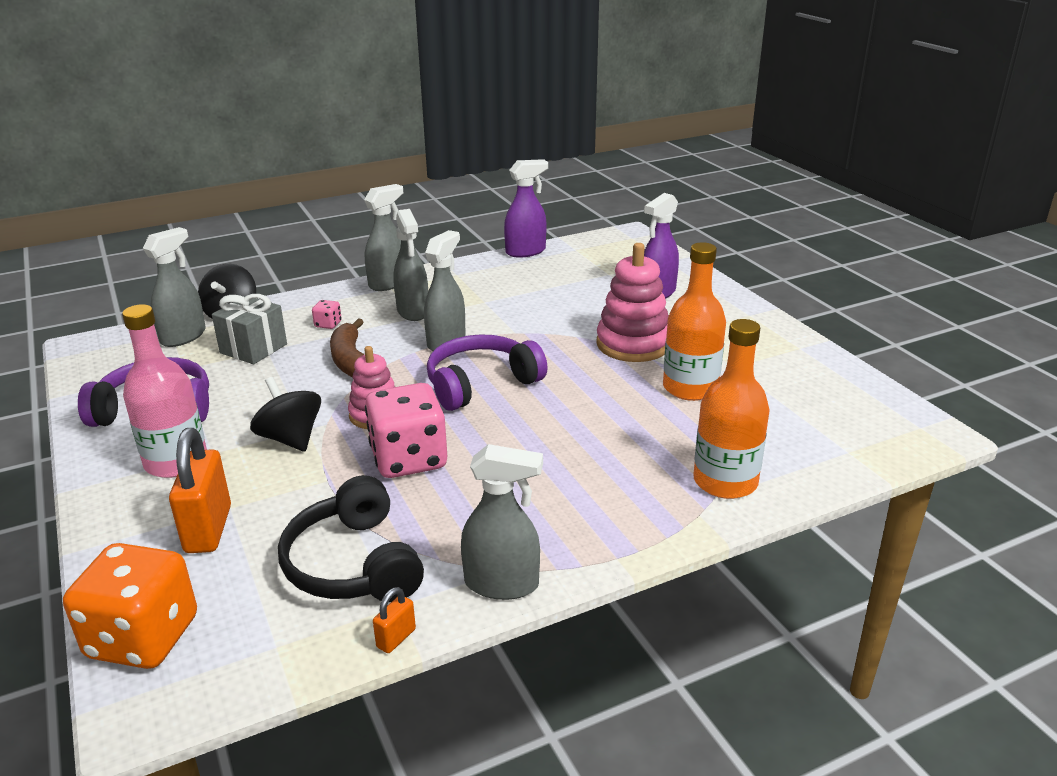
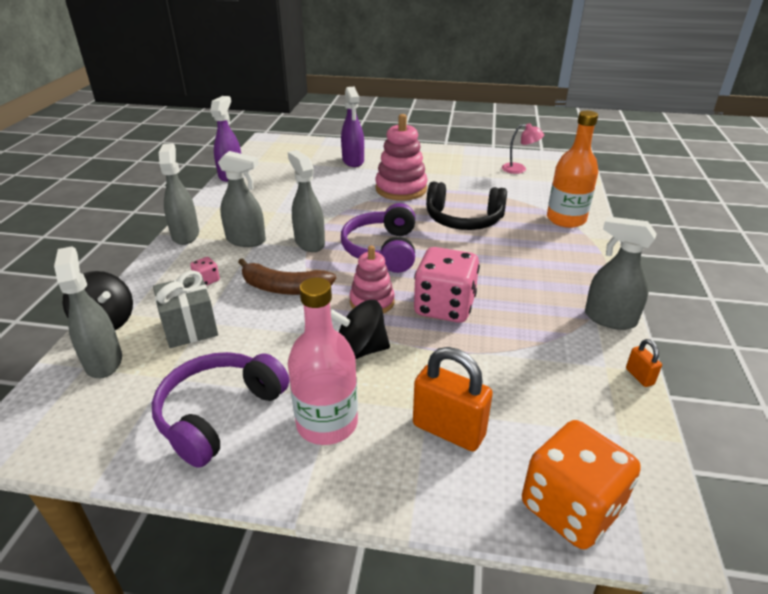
camera: 55 degrees left, 5 degrees up
(353, 564) = (548, 369): black headphones -> black headphones (463, 219)
(502, 584) = (609, 319): grey spray bottle -> grey spray bottle turned 105 degrees counterclockwise
(690, 388) = (468, 193): orange bottle -> none
(824, 401) = (519, 169): none -> pink lamp

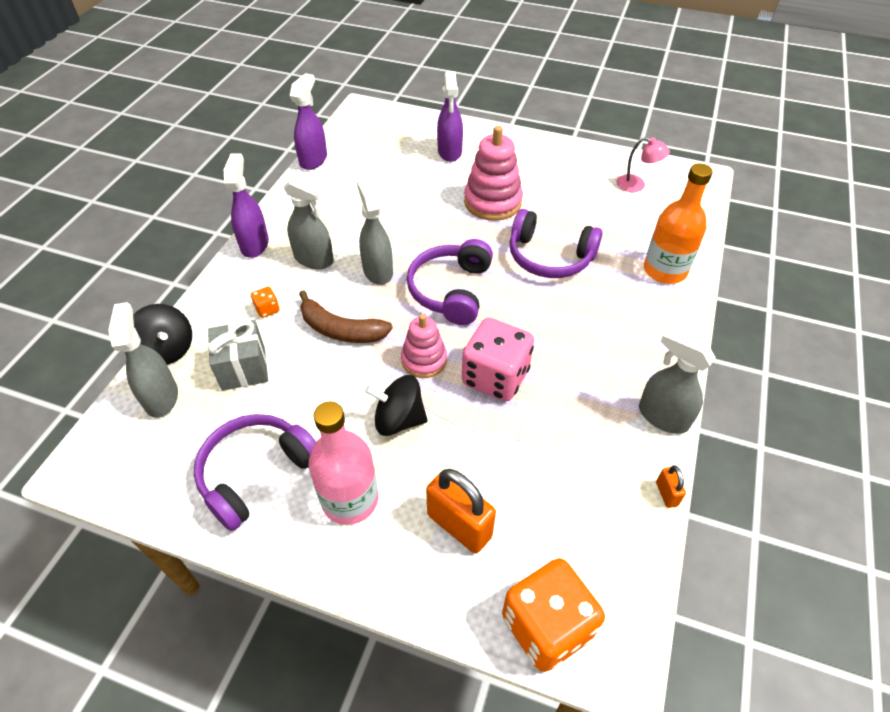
camera: 10 degrees right, 15 degrees up
(185, 235) = (254, 244): grey spray bottle -> purple spray bottle
(207, 280) = (267, 309): pink dice -> orange dice
(463, 219) = (549, 257): black headphones -> purple headphones

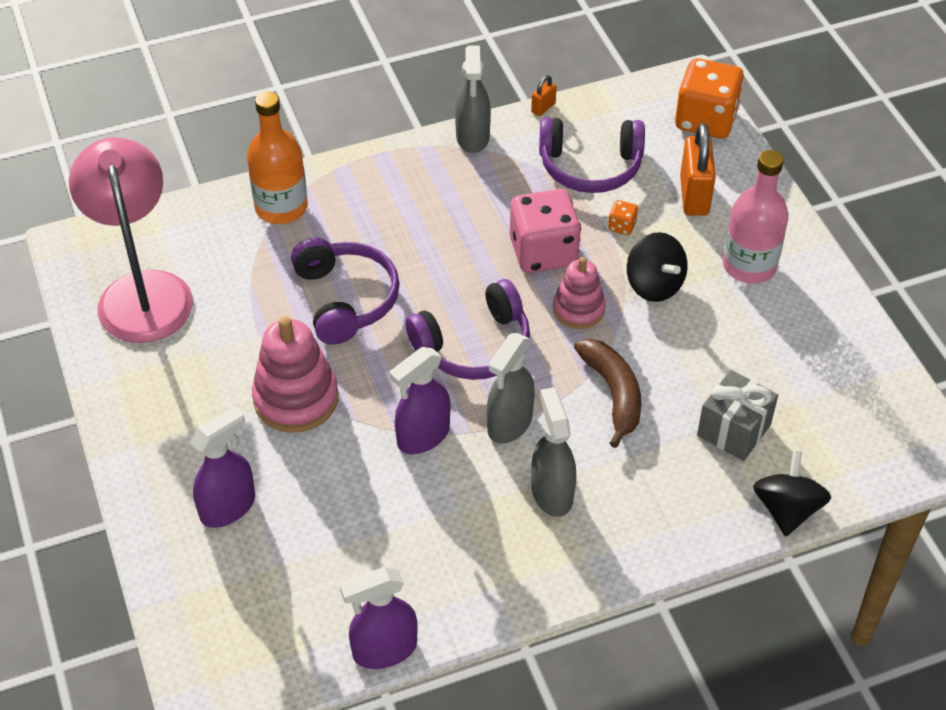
camera: 130 degrees left, 0 degrees up
(161, 397) = (827, 463): grey spray bottle -> none
(254, 244) = (590, 570): purple spray bottle -> purple spray bottle (423, 436)
(256, 473) = (800, 336): purple headphones -> purple headphones (590, 166)
(267, 309) = (656, 473): orange dice -> orange dice (622, 226)
(636, 185) = (142, 291): pink lamp -> pink lamp, size x2.33

